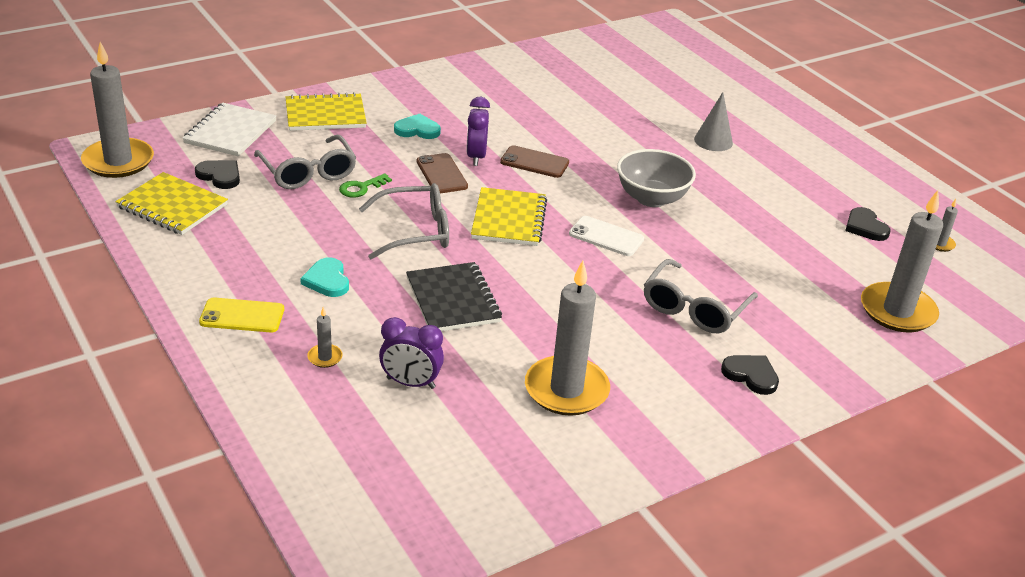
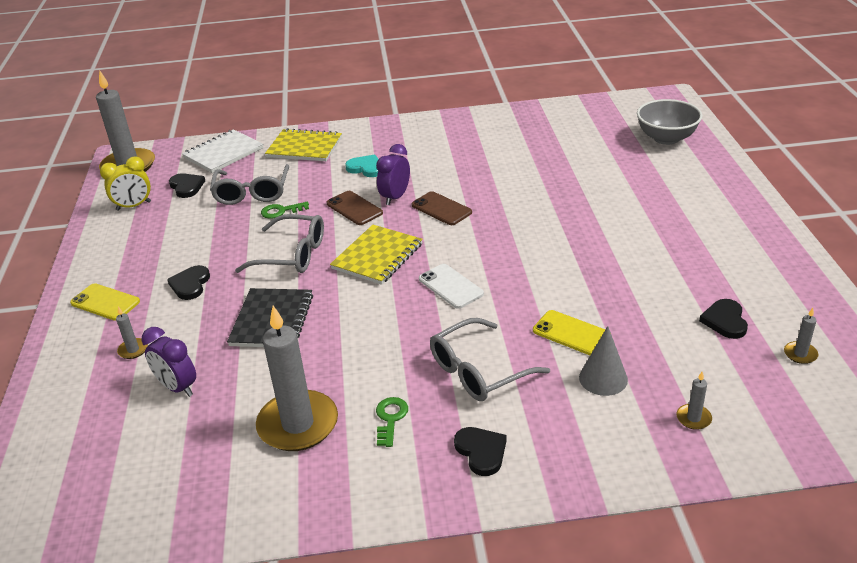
camera: 30 degrees right, 0 degrees up
(172, 206) = (133, 206): yellow notebook -> yellow clock
(327, 280) = (190, 284): turquoise heart -> black heart
(441, 174) = (354, 208): brown phone -> brown phone turned 45 degrees counterclockwise
(649, 366) = (390, 419): none -> green key
(651, 198) = (522, 257): grey bowl -> grey bowl (666, 138)
(713, 141) = (626, 211): grey cone -> grey cone (603, 378)
(748, 260) = (571, 333): none -> yellow phone
(897, 311) = (693, 418): grey candle -> grey candle, size x0.41

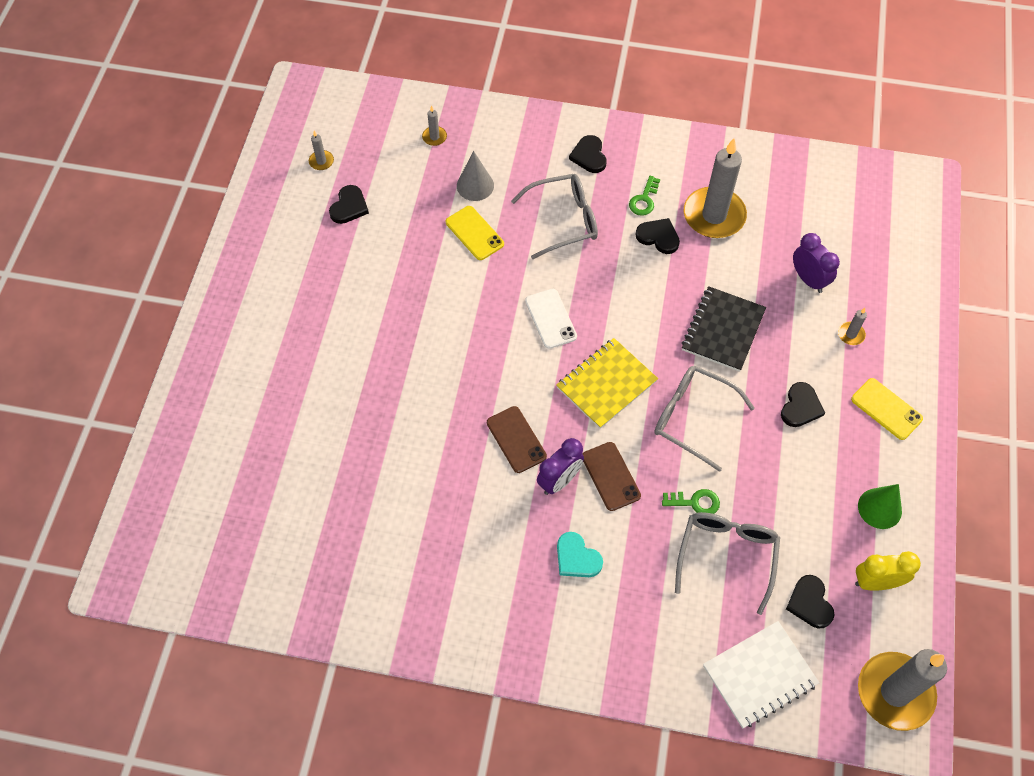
camera: 165 degrees left, 25 degrees up
(124, 242) = (879, 508): none -> green cone
(304, 147) = (645, 645): yellow notebook -> none
(361, 384) = (658, 237): none -> black heart
(666, 138) = (198, 481): grey bowl -> none

